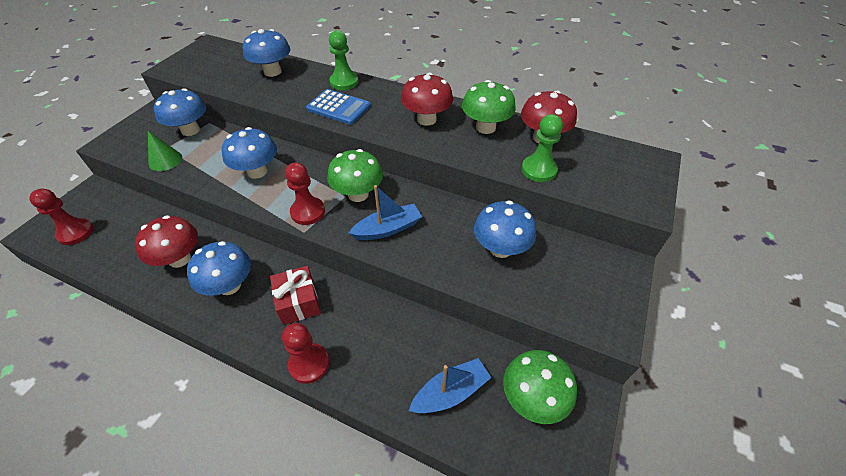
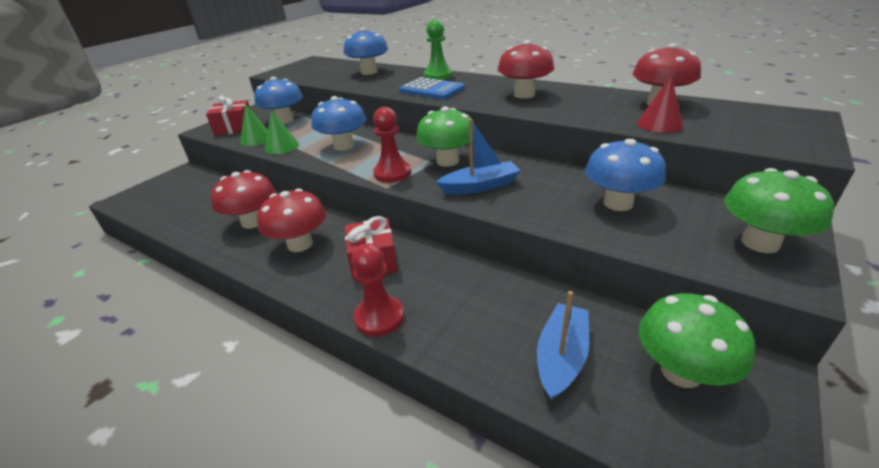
camera: 10 degrees right, 15 degrees down
(75, 232) = (159, 200): red pawn -> none
(137, 142) = (234, 128): none -> red gift
(194, 173) = (282, 147): none -> green cone
(229, 285) = (300, 244): blue mushroom -> red mushroom
(450, 392) = (561, 357): blue boat -> blue boat turned 45 degrees counterclockwise
(485, 127) = (590, 98): green mushroom -> green mushroom (760, 243)
(538, 170) = (659, 124): green pawn -> red cone

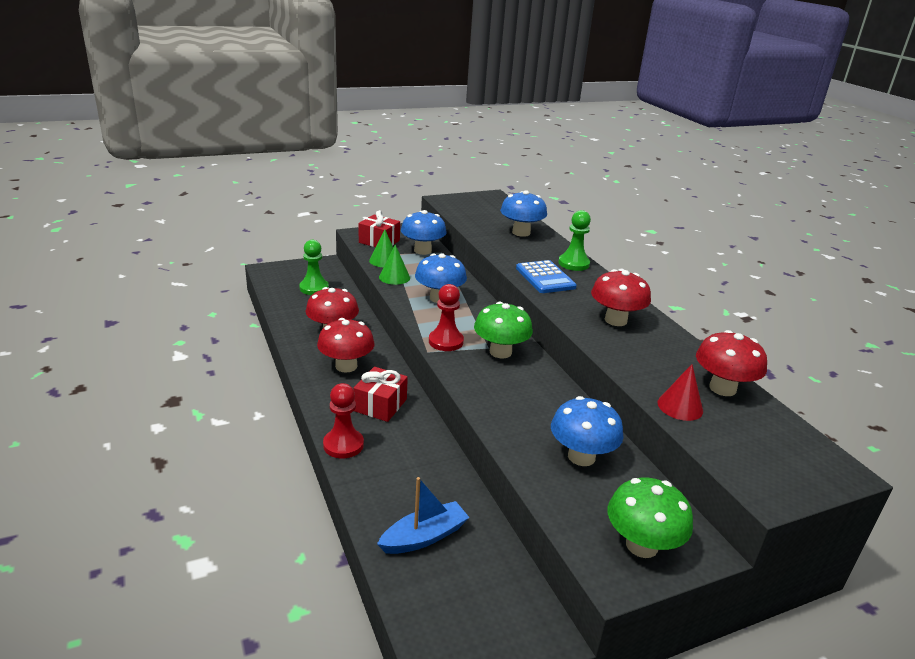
camera: 30 degrees right, 5 degrees down
(193, 195) = (314, 288): none -> green pawn
(480, 186) = (496, 386): blue boat -> none
(681, 371) = (489, 594): green mushroom -> none

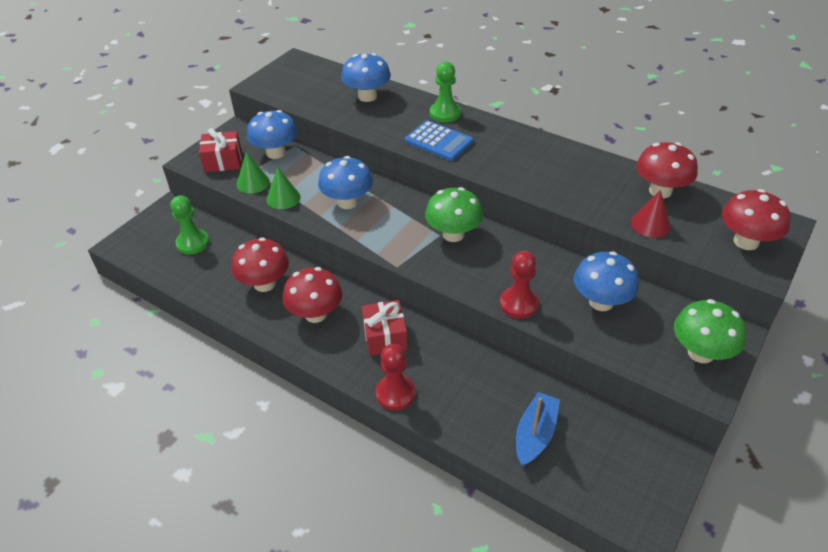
camera: 30 degrees left, 15 degrees up
(446, 341) = (400, 247): red pawn -> red pawn (518, 304)
(615, 320) = (533, 161): red mushroom -> red mushroom (746, 242)

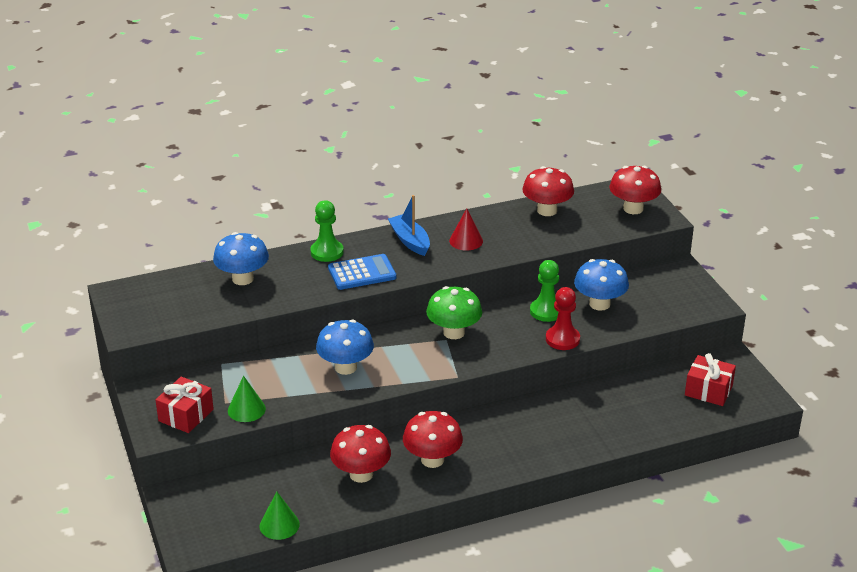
camera: 55 degrees left, 10 degrees down
(193, 243) = (249, 498): green pawn -> green pawn (546, 311)
(276, 153) = (217, 378): blue mushroom -> none
(283, 198) = (293, 400): green cone -> green cone (279, 525)
(385, 337) = (499, 434): red gift -> red gift (708, 390)
(395, 393) = (561, 454): red pawn -> none
(535, 434) = (661, 407): blue boat -> blue boat (410, 241)
(650, 224) = (575, 233): red cone -> red cone (466, 241)
(700, 353) = (684, 291): green mushroom -> none

